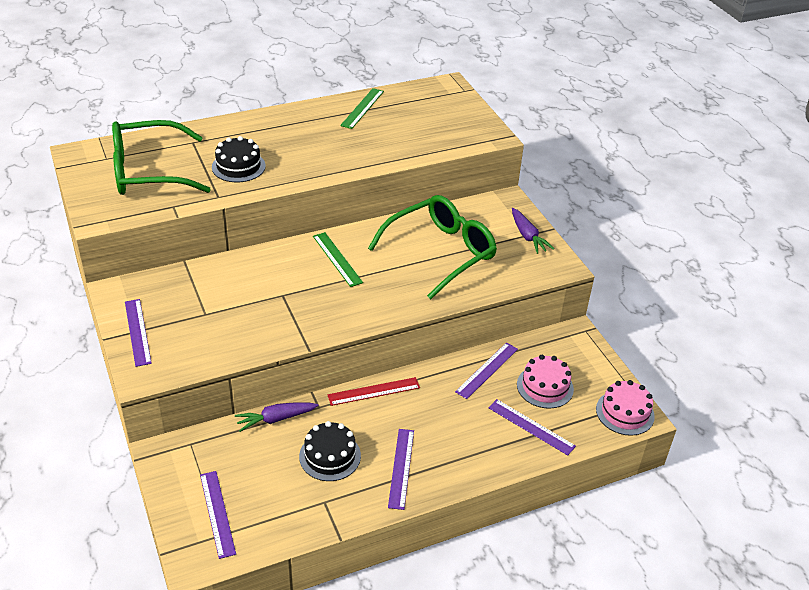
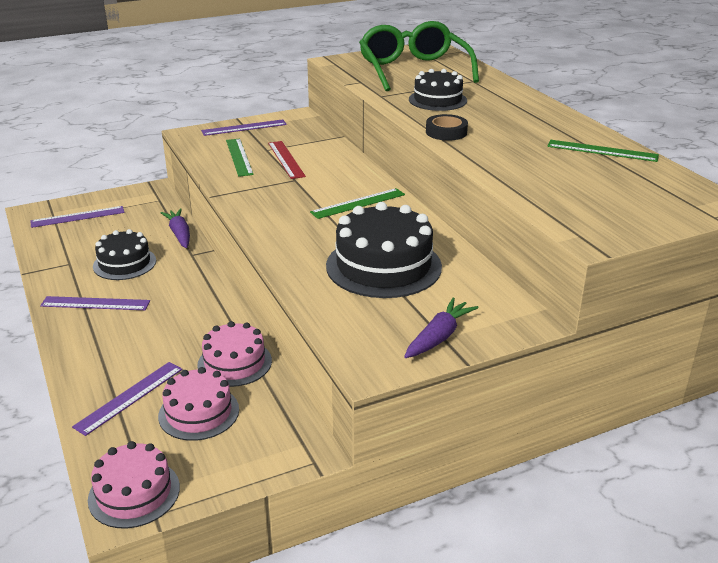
camera: 90 degrees right, 10 degrees down
(219, 333) = (239, 157): none -> green ruler
(315, 170) = (446, 132): none -> black tape
(374, 391) = (209, 284): red ruler -> red ruler (286, 159)
(441, 252) = (383, 266): green glasses -> black cake
(487, 370) = (234, 363): purple ruler -> pink cake
(527, 236) = (439, 337): purple carrot -> purple carrot turned 150 degrees clockwise

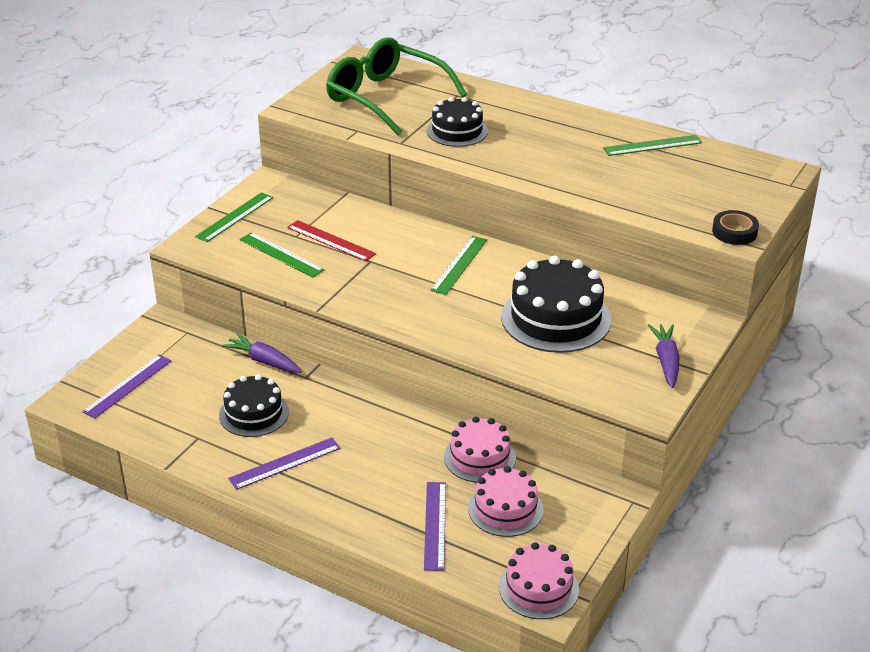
camera: 35 degrees left, 5 degrees up
(244, 127) = (234, 217): purple ruler -> green ruler
(446, 132) = (512, 168): black tape -> black tape (734, 232)

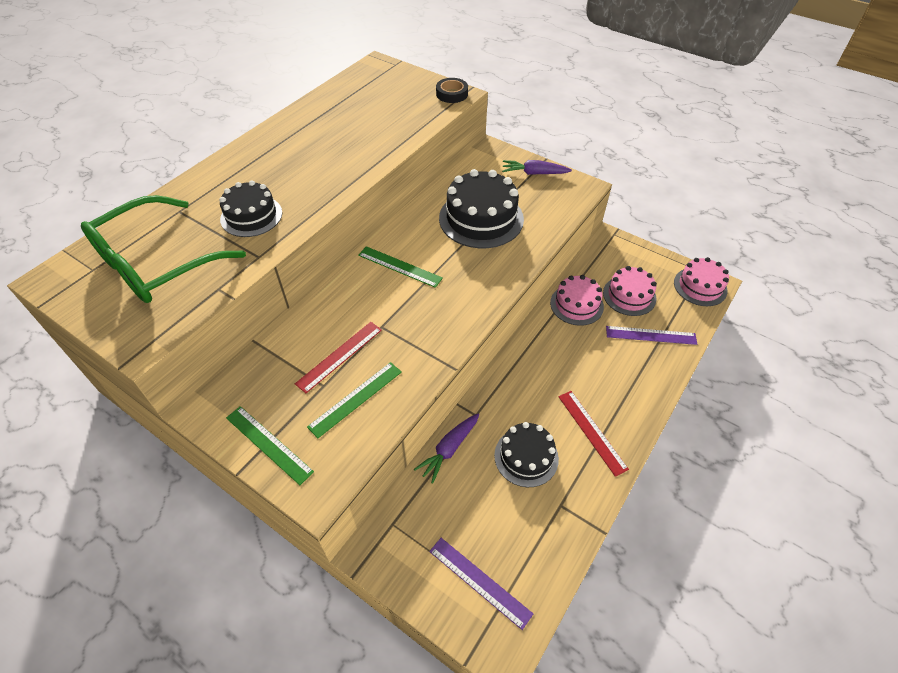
camera: 85 degrees left, 15 degrees up
(285, 463) = (591, 431): purple ruler -> red ruler
(652, 145) = (320, 112): green ruler -> none

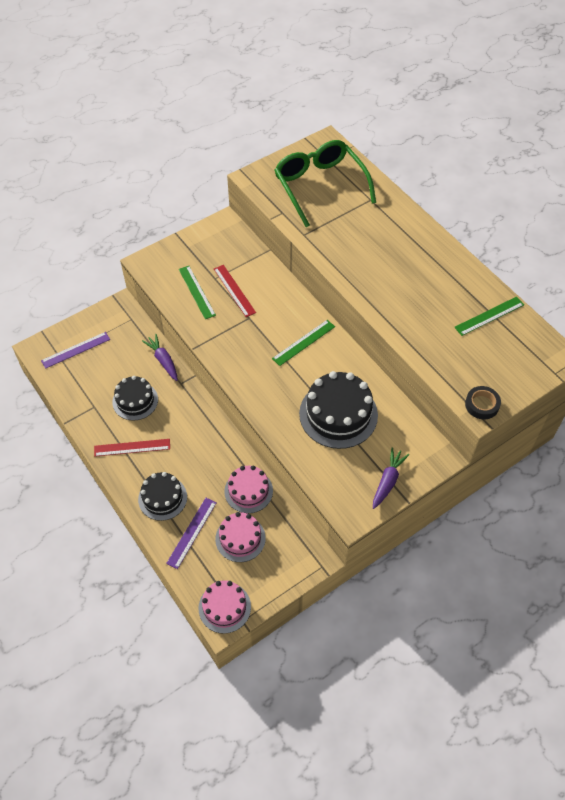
camera: 110 degrees right, 5 degrees up
(251, 216) = (349, 236): black cake -> black cake (162, 498)
(268, 444) = (186, 247): green ruler -> green ruler (489, 316)

